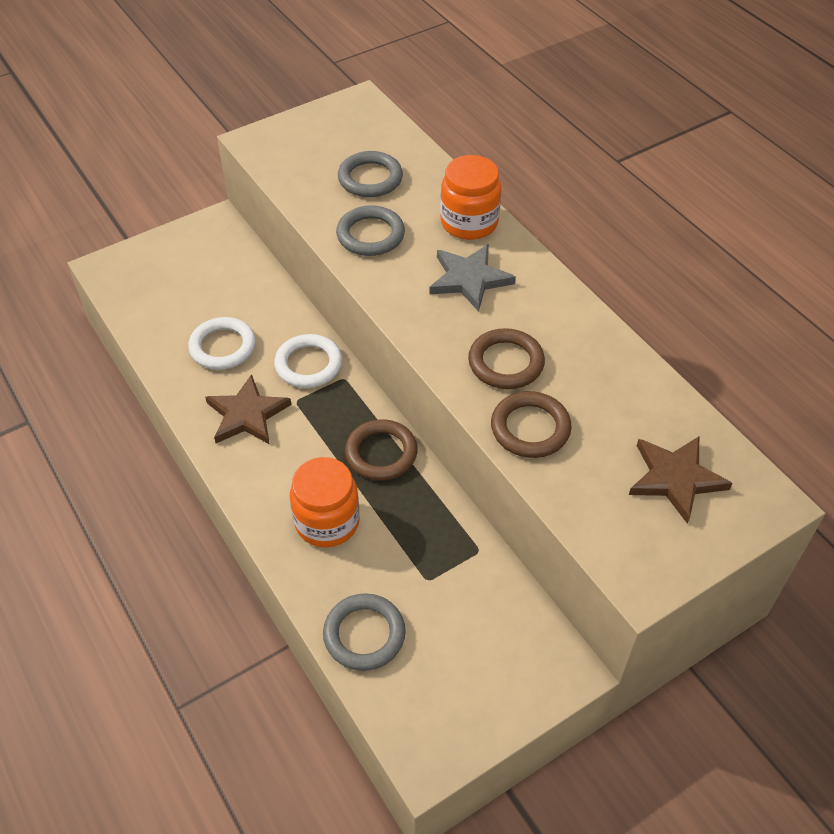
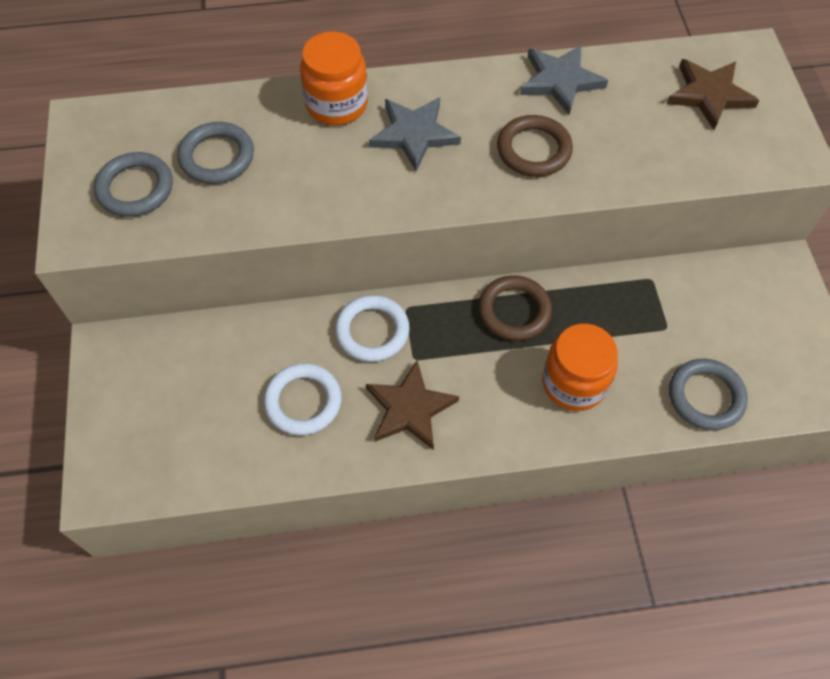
camera: 65 degrees left, 10 degrees up
(370, 235) = (303, 187): grey ring -> grey ring (135, 188)
(530, 428) = (617, 164): brown ring -> none
(605, 356) = (560, 81): none -> grey star

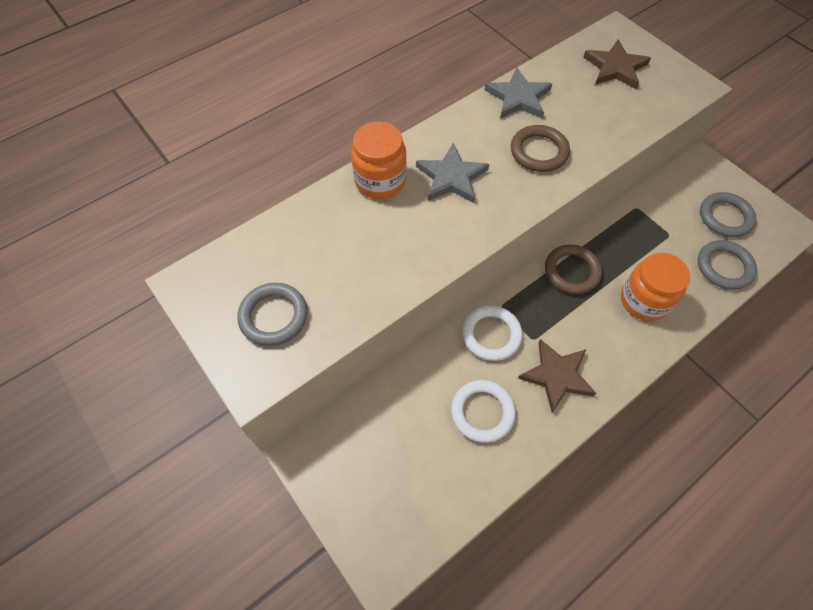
camera: 30 degrees left, 0 degrees up
(217, 157) = (320, 261): grey ring -> grey ring (725, 217)

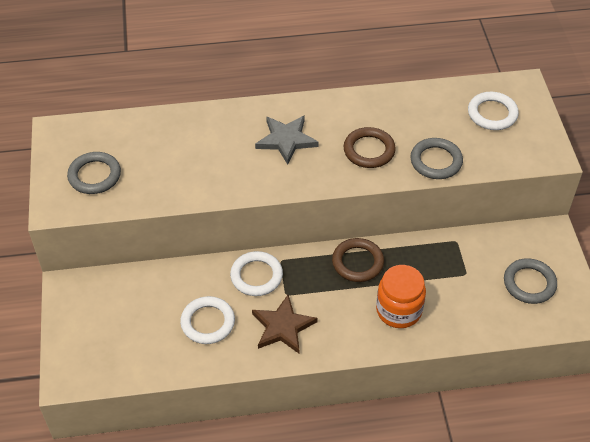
camera: 30 degrees right, 10 degrees down
(380, 180) = (232, 120): orange jar -> none
(518, 97) = (388, 104): grey star -> none
(615, 68) = (492, 114): brown star -> white ring
(724, 267) = (491, 319): grey ring -> grey ring (436, 161)

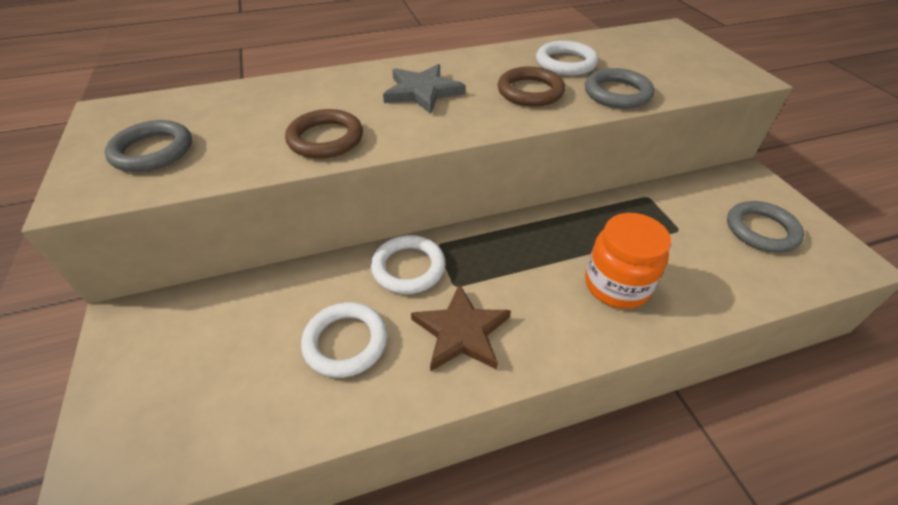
camera: 10 degrees left, 5 degrees down
(357, 262) = (538, 234): brown ring -> brown ring (325, 139)
(492, 114) = (654, 51): white ring -> white ring (565, 63)

